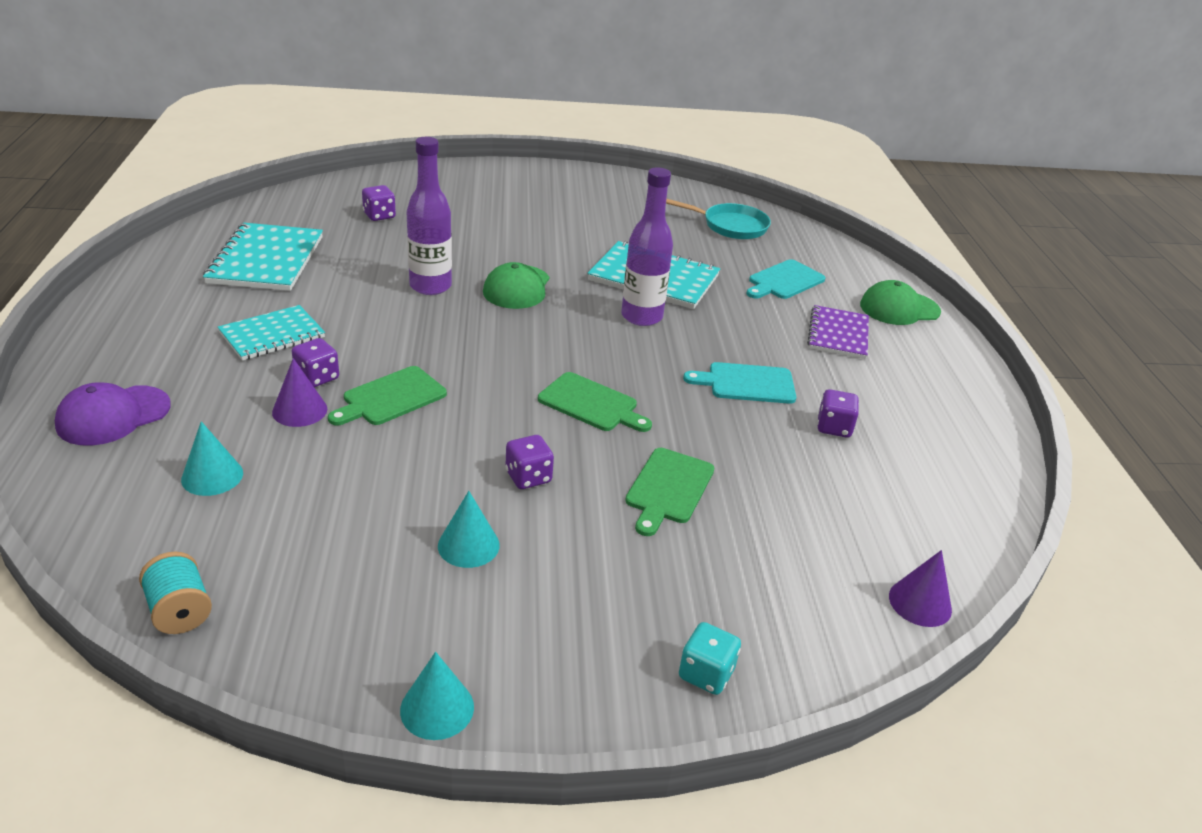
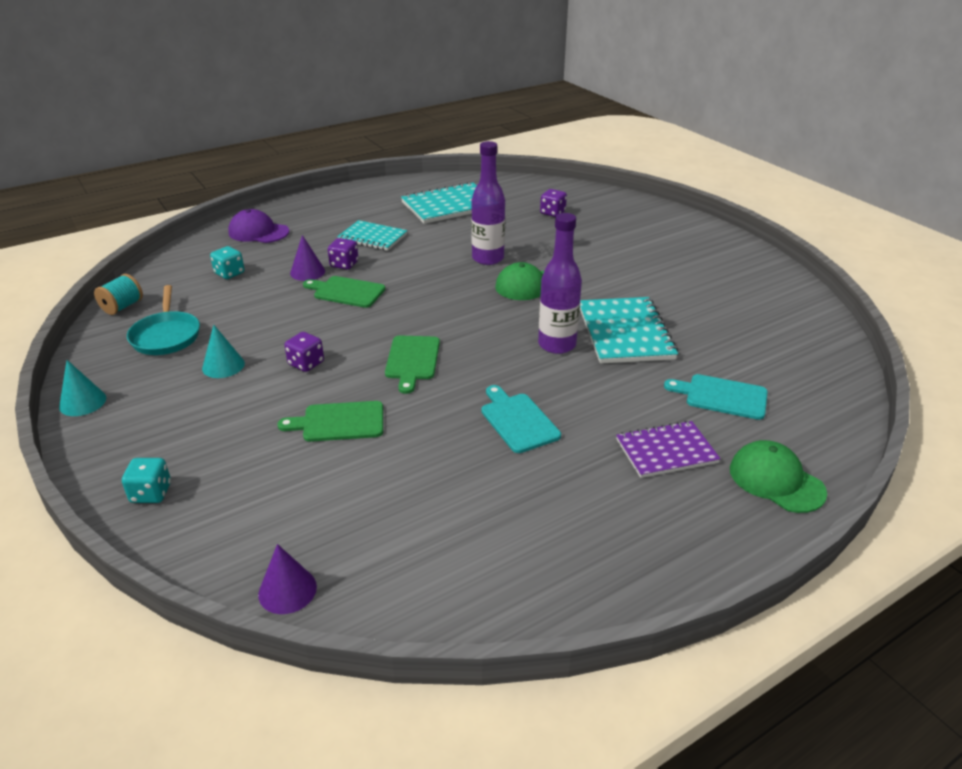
camera: 65 degrees right, 0 degrees up
(212, 476) = (229, 273): turquoise cone -> turquoise dice
(730, 226) = (781, 341): turquoise pan -> turquoise pan (166, 335)
(834, 427) = (500, 484): purple dice -> none

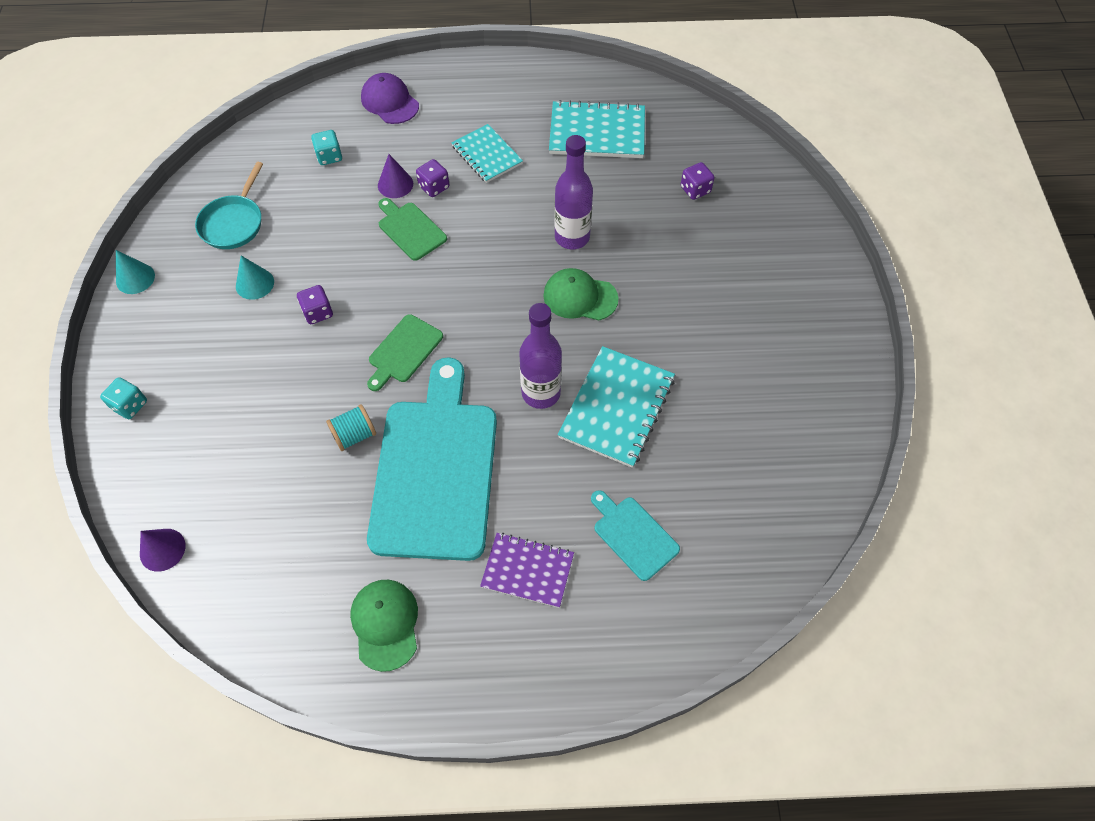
camera: 30 degrees right, 25 degrees up
(122, 307) = (221, 167): turquoise spool -> turquoise spool (354, 435)
(339, 422) = (299, 397): green cutting board -> none
(518, 420) = (435, 470): turquoise cutting board -> turquoise cutting board, size x2.23
(776, 480) = (590, 653): green cap -> green cap (385, 624)

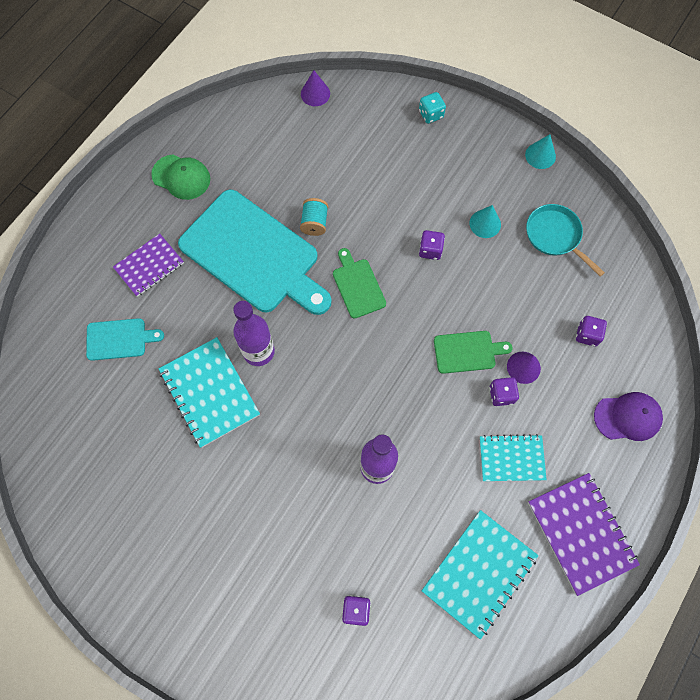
camera: 125 degrees right, 10 degrees up
(329, 156) = (587, 335): turquoise dice -> purple dice
(512, 90) = (581, 533): none -> purple notebook
(580, 297) = (317, 433): green cap -> none

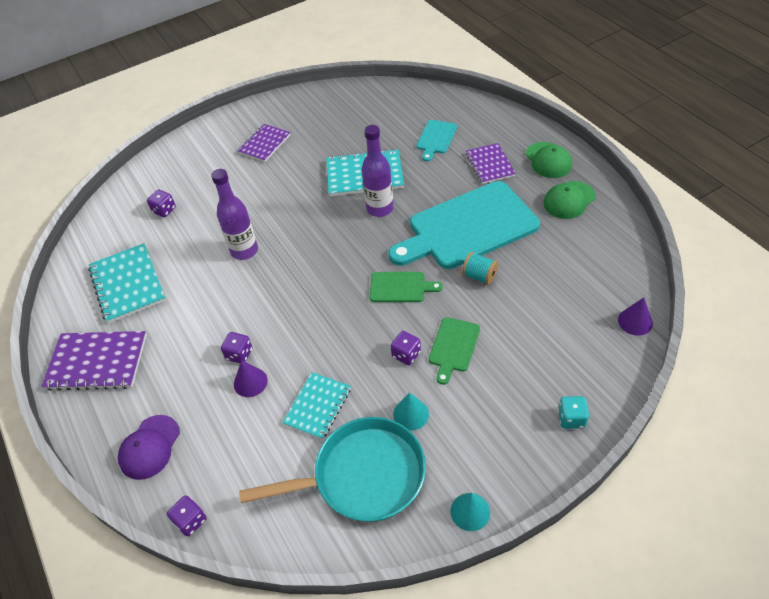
camera: 120 degrees right, 20 degrees down
(124, 212) = (548, 160): none -> green cap
(192, 549) = (264, 144): none -> purple notebook
(467, 352) = (292, 344): green cutting board -> green cutting board (453, 347)
(511, 458) = (185, 339): turquoise notebook -> turquoise notebook (318, 406)
(555, 236) = (362, 476): turquoise pan -> turquoise pan, size x1.64
(587, 335) = (243, 452): purple dice -> purple dice (190, 521)

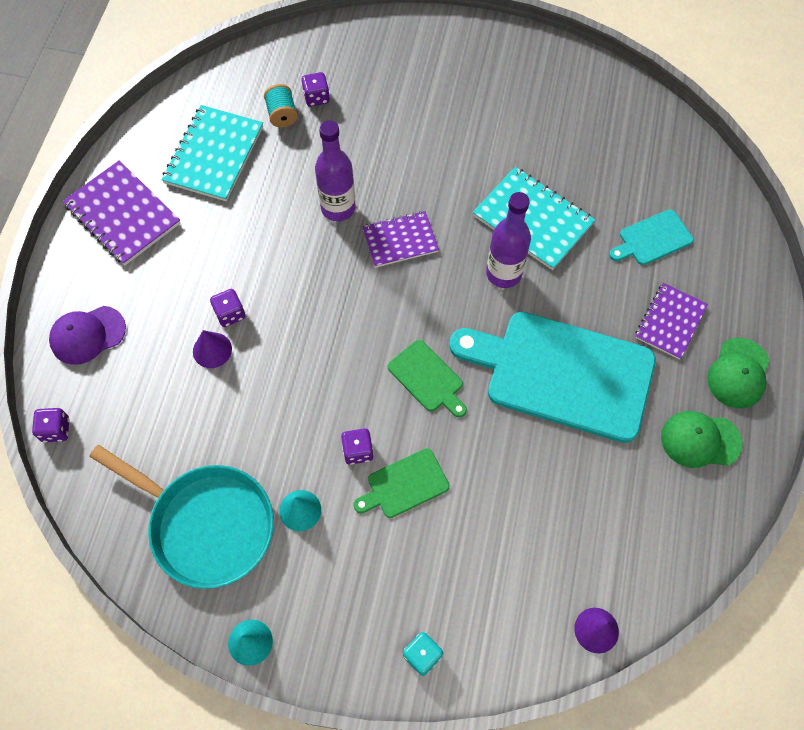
camera: 40 degrees right, 15 degrees up
(264, 144) = (479, 95): purple notebook -> purple notebook (400, 240)
(318, 406) = (238, 426): turquoise notebook -> none
(479, 276) = (510, 437): turquoise spool -> turquoise spool (282, 114)

